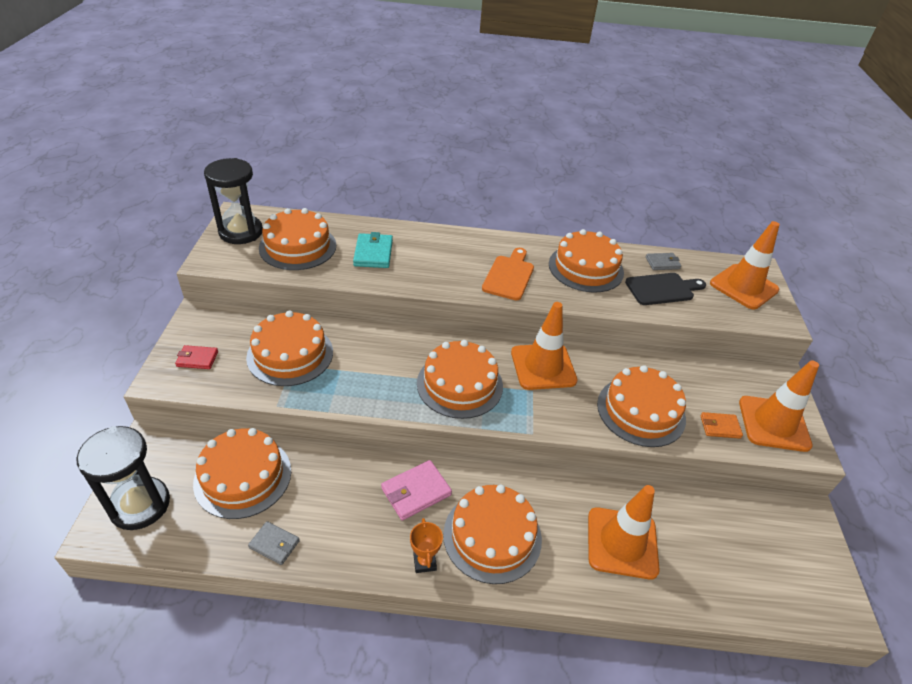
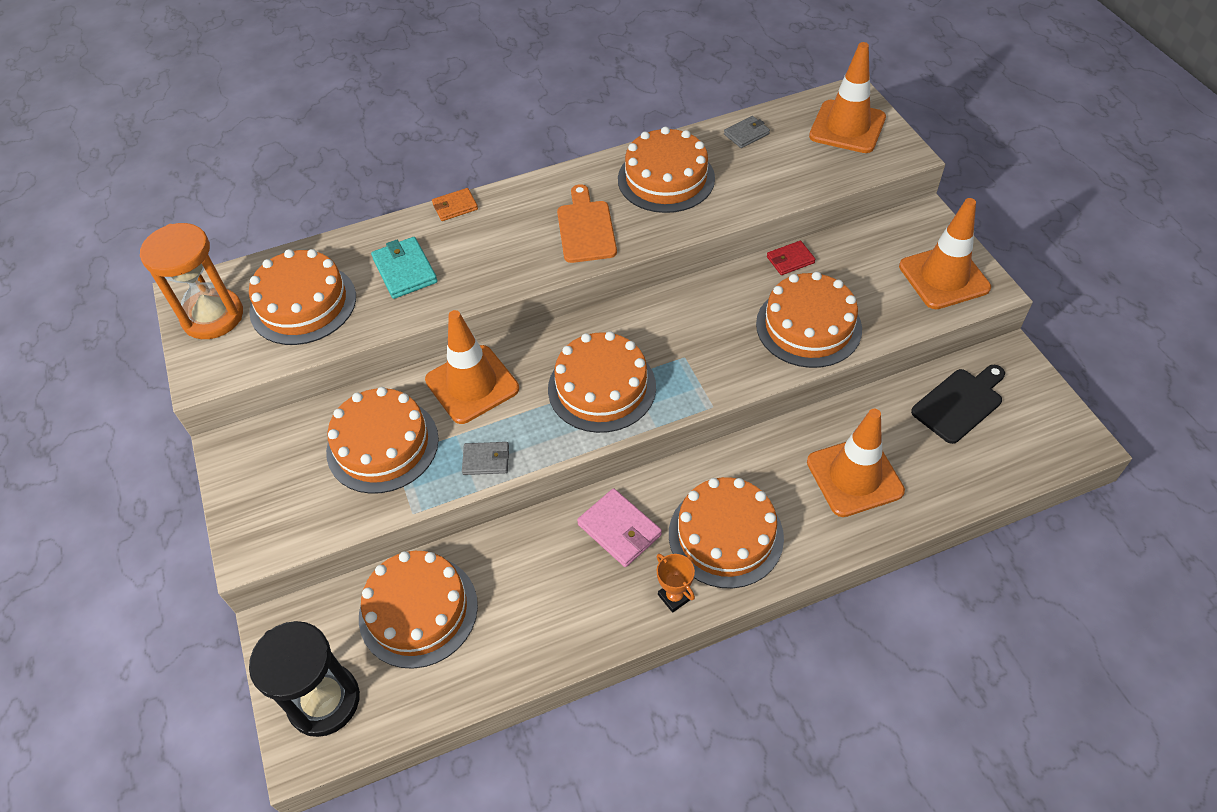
camera: 20 degrees left, 10 degrees up
(197, 359) = (273, 504): red wallet -> red wallet (790, 260)
(241, 232) = (213, 316): black hourglass -> orange hourglass
(274, 544) = (506, 662): grey wallet -> grey wallet (486, 460)
(416, 492) = (619, 530): pink wallet -> pink wallet turned 75 degrees counterclockwise
(543, 366) = (679, 322): orange traffic cone -> orange traffic cone (472, 384)
(662, 289) = (764, 169): black cutting board -> black cutting board (959, 403)
(720, 427) = (894, 306): orange wallet -> orange wallet (455, 206)

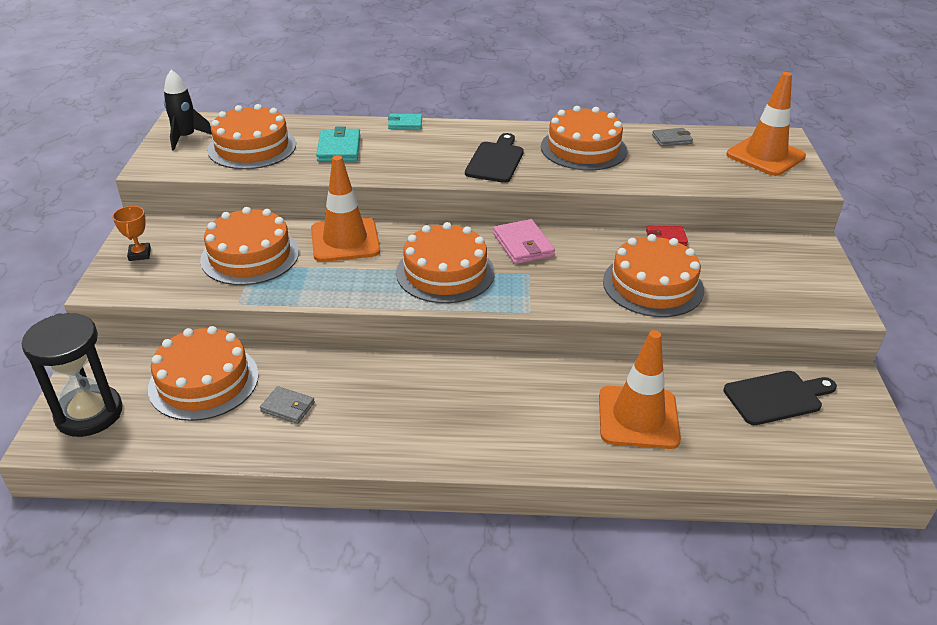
camera: 20 degrees right, 15 degrees down
(213, 316) = (186, 137): orange hourglass -> black rocket
(455, 206) = (405, 124): orange wallet -> turquoise wallet
(486, 460) = (319, 289): grey wallet -> grey wallet (287, 407)
(586, 228) = (495, 160): orange cutting board -> black cutting board
(619, 530) = (402, 384): pink wallet -> pink wallet (523, 245)
(674, 597) = (415, 447): orange trophy -> orange trophy (140, 254)
(725, 535) = (490, 419): orange cake -> none
(944, 277) = (804, 288): orange traffic cone -> none

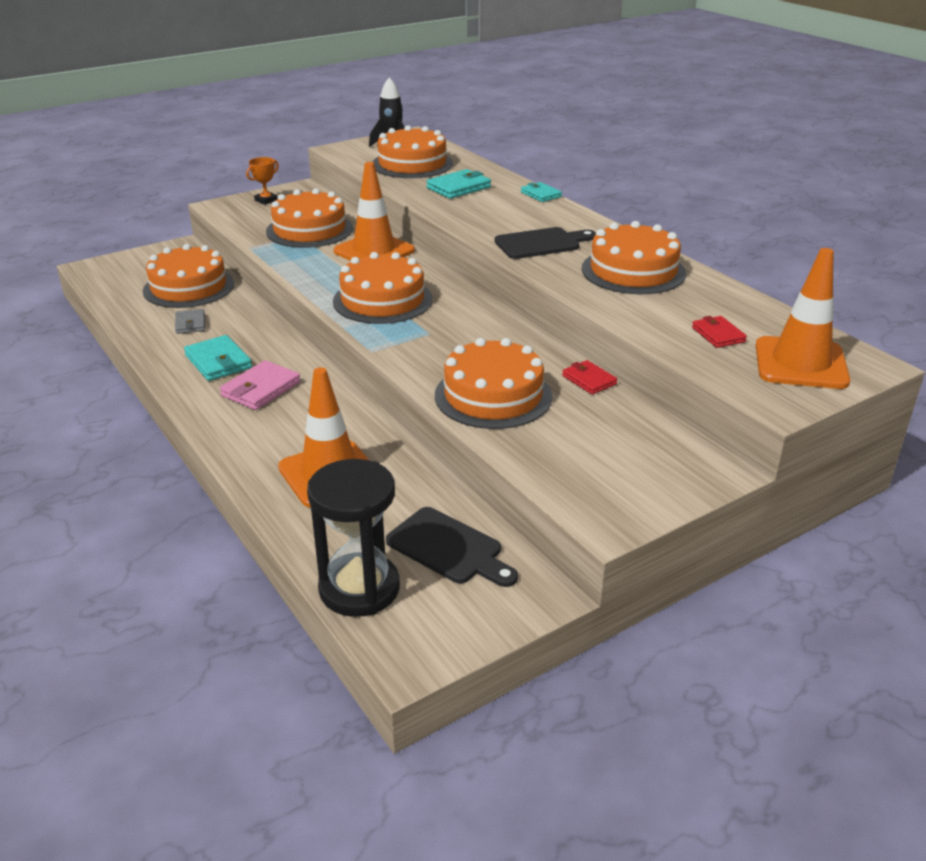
camera: 55 degrees right, 5 degrees down
(89, 413) = (123, 268): black hourglass -> black hourglass (359, 588)
(387, 415) = (218, 362): none -> turquoise wallet
(523, 245) = (470, 317): pink wallet -> pink wallet (261, 389)
(671, 139) = (736, 305): grey wallet -> none
(705, 163) = (718, 335): none -> red wallet

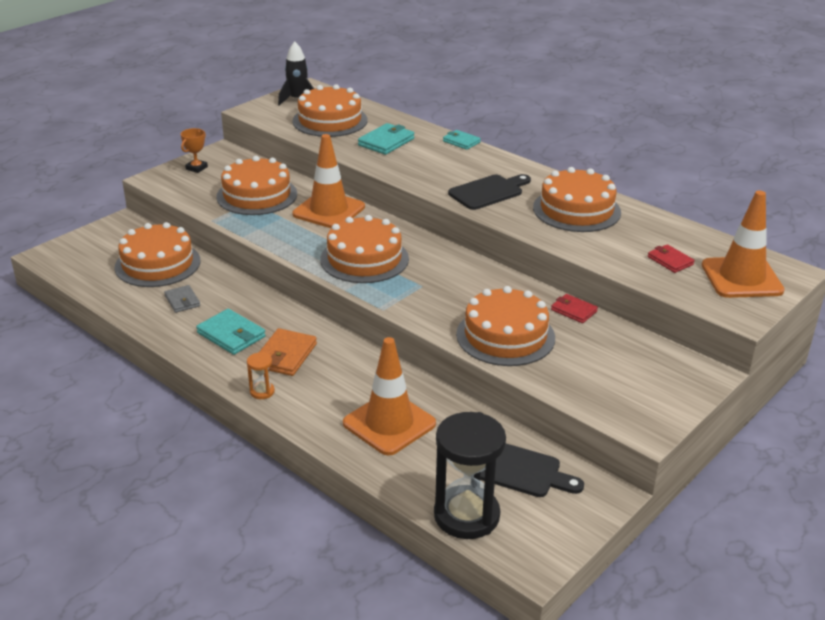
camera: 15 degrees left, 0 degrees up
(214, 421) = (262, 392): none -> orange hourglass
(261, 389) = (285, 355): pink wallet -> orange wallet

